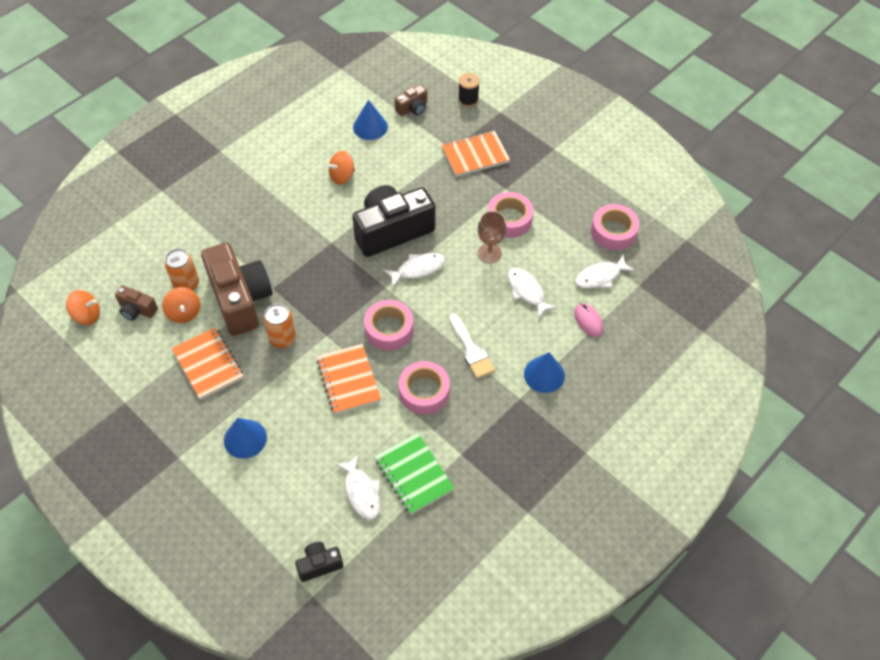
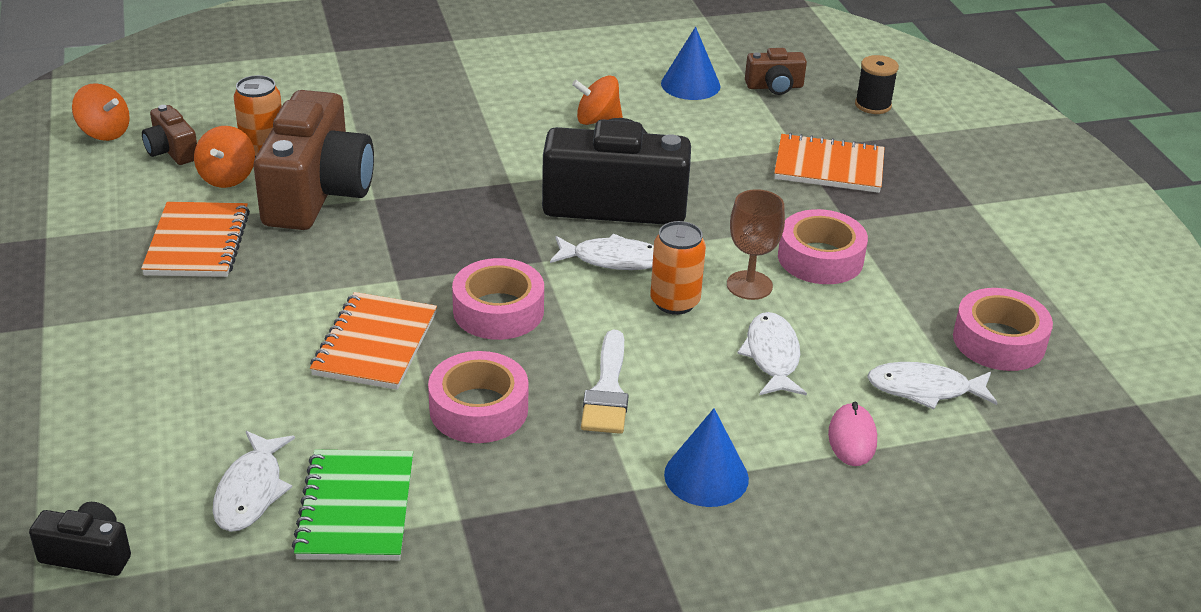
camera: 30 degrees right, 20 degrees down
(245, 439) = (154, 346): blue cone -> none
(282, 338) = (330, 257): orange can -> orange can (675, 302)

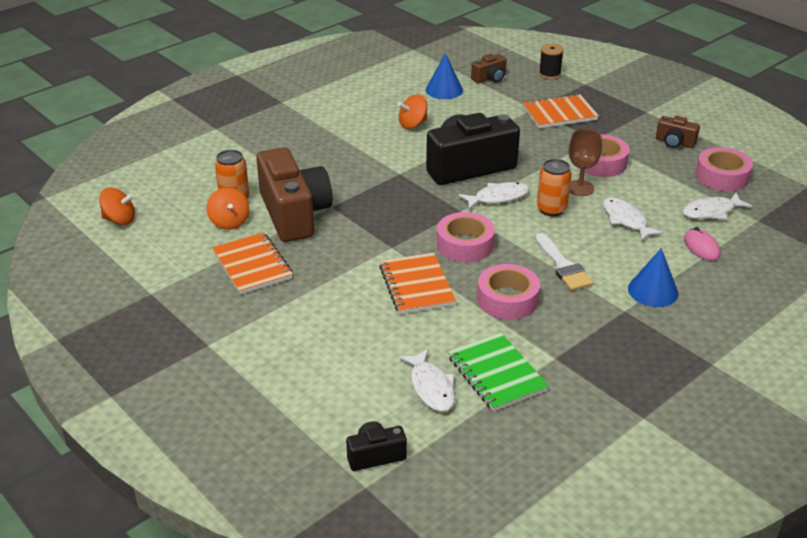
camera: 25 degrees left, 0 degrees up
(171, 151) = (176, 217): brown camera -> brown camera (674, 142)

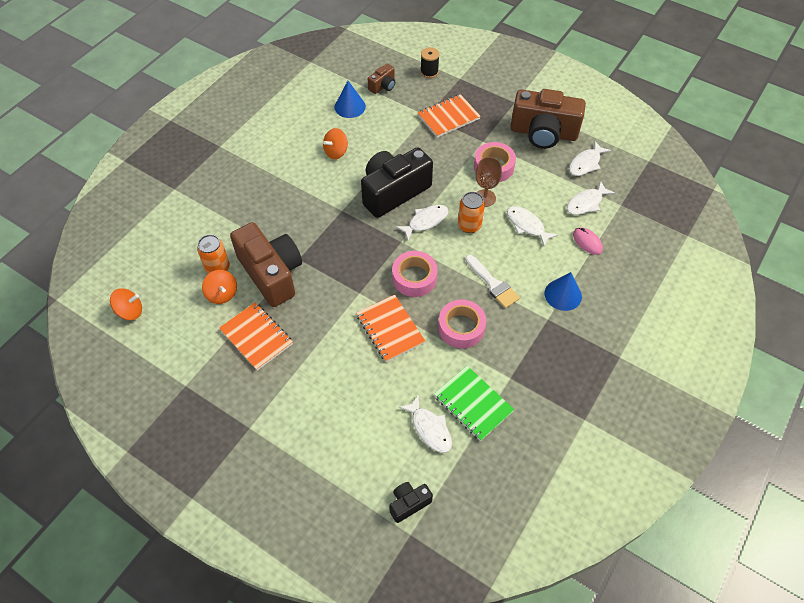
camera: 15 degrees left, 20 degrees up
(674, 142) = (543, 133): brown camera -> brown camera, size x2.17
(722, 176) = (586, 163): pink tape -> white fish

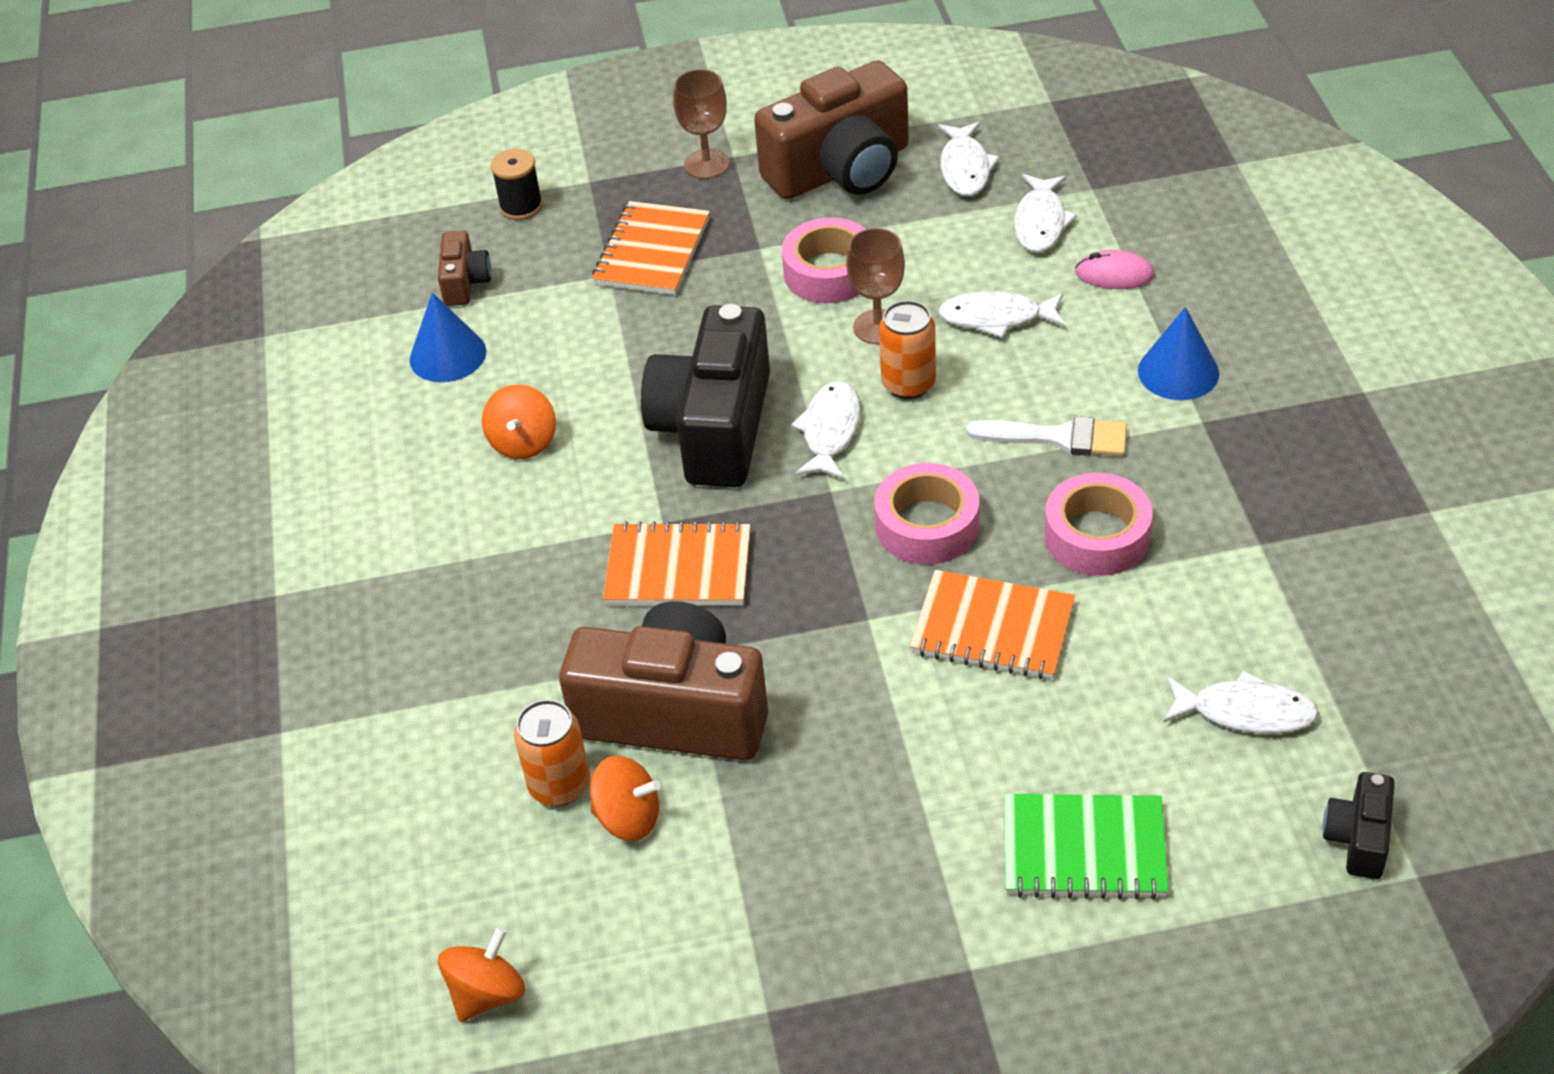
camera: 40 degrees left, 10 degrees down
(256, 337) = (787, 828): orange notebook -> orange notebook (678, 568)
(473, 404) = (1258, 623): green notebook -> green notebook (1084, 849)
(502, 99) = (707, 164): none -> brown goblet

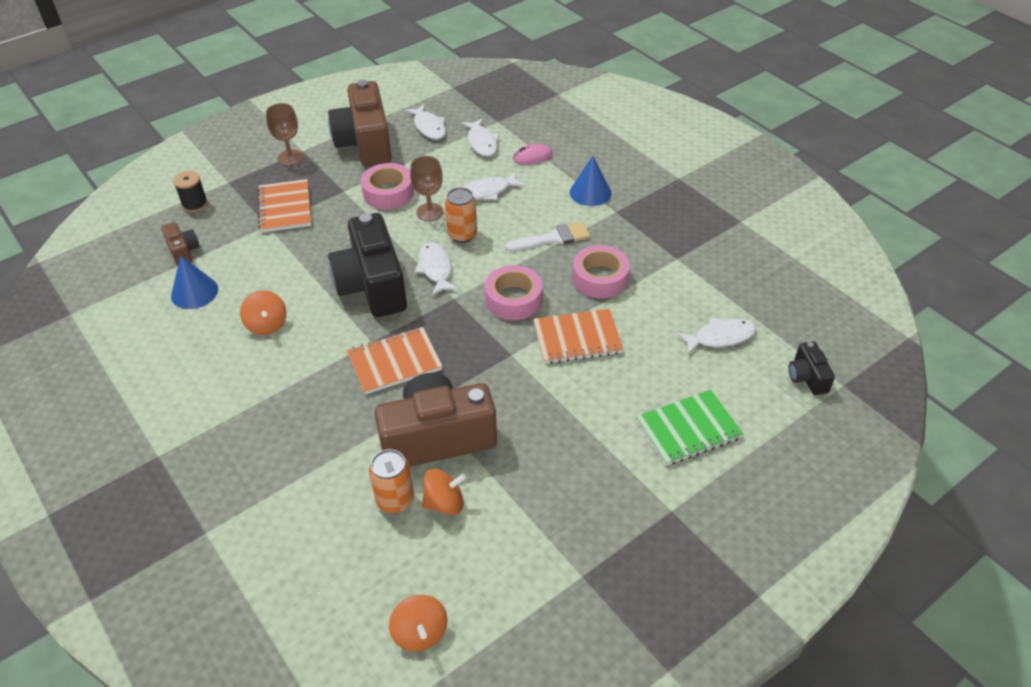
camera: 30 degrees left, 0 degrees up
(487, 993) = (420, 632): orange spinning top -> orange spinning top turned 150 degrees clockwise
(841, 169) = (365, 143): brown camera -> brown camera turned 135 degrees clockwise

